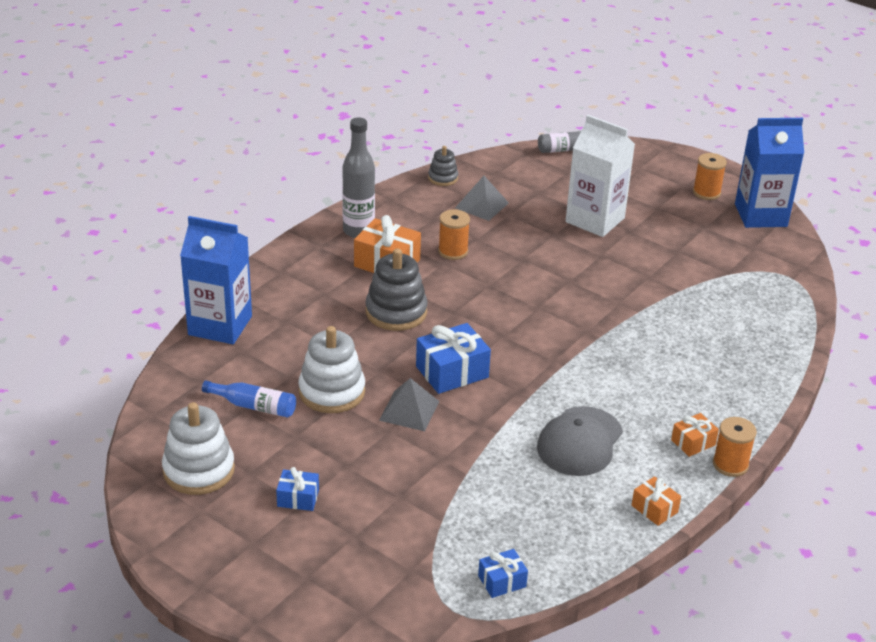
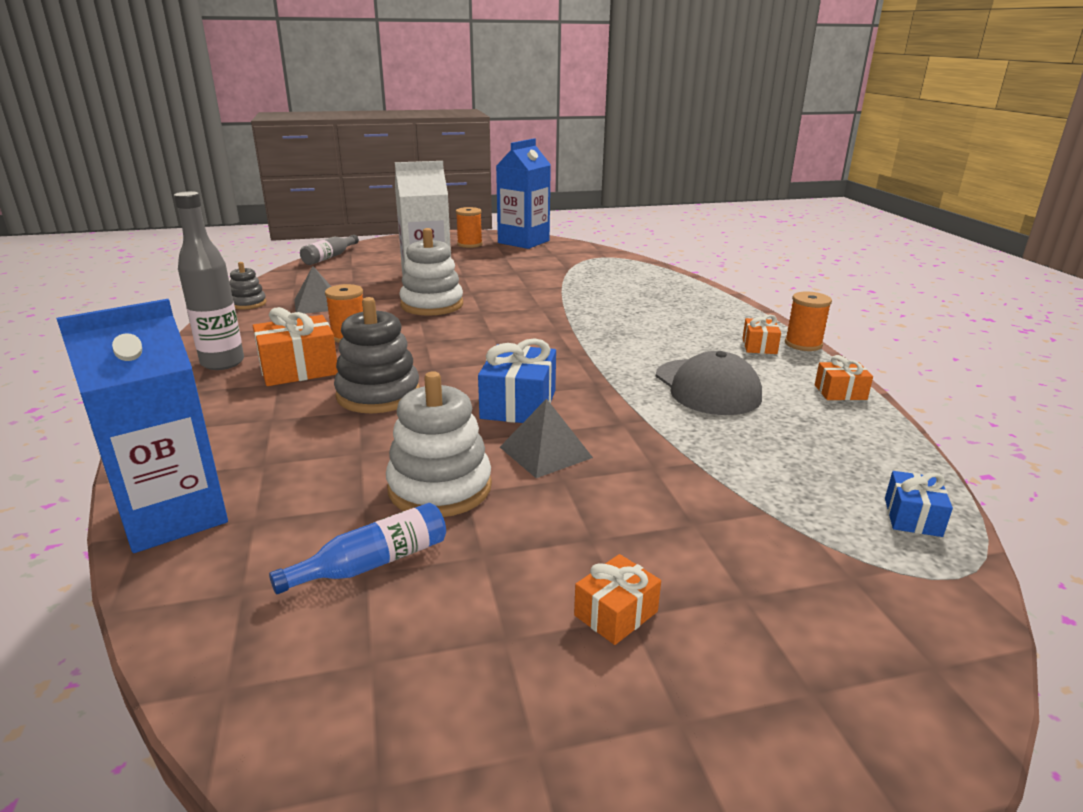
camera: 50 degrees left, 10 degrees down
(199, 470) = (433, 699): white stacking toy -> white stacking toy (432, 305)
(298, 498) = (616, 613): blue gift -> orange gift

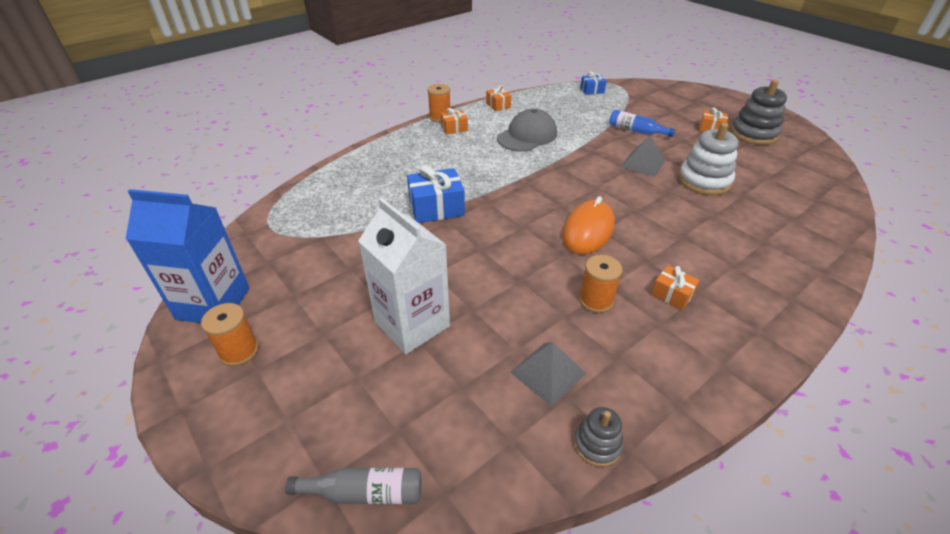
camera: 115 degrees left, 15 degrees up
(173, 516) = (827, 245): blue carton -> none
(222, 363) = (714, 348): grey bottle -> none
(299, 369) = (672, 294): orange gift -> orange gift, size x0.57
(373, 563) = (762, 178): blue bottle -> blue bottle (636, 131)
(378, 394) = (657, 237): grey stacking toy -> grey stacking toy (753, 134)
(432, 305) = (485, 285): white stacking toy -> none
(443, 362) = (588, 231): none -> orange mouse
(518, 404) = (608, 184): blue gift -> blue gift (436, 208)

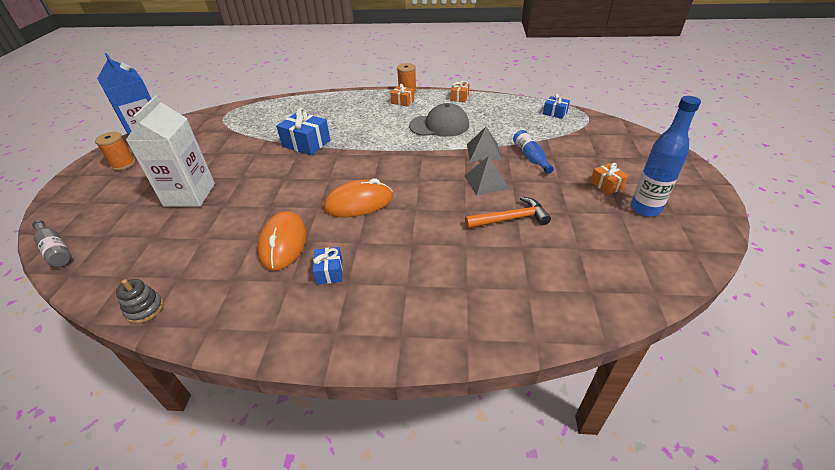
camera: 45 degrees right, 0 degrees up
(547, 372) = (192, 260): grey pyramid -> grey pyramid (483, 151)
(596, 300) = (283, 243): orange spool -> orange mouse
(672, 294) = (329, 272): orange gift -> blue gift
(704, 181) = (511, 219): white stacking toy -> orange hammer
(753, 134) = (645, 209): grey stacking toy -> blue bottle

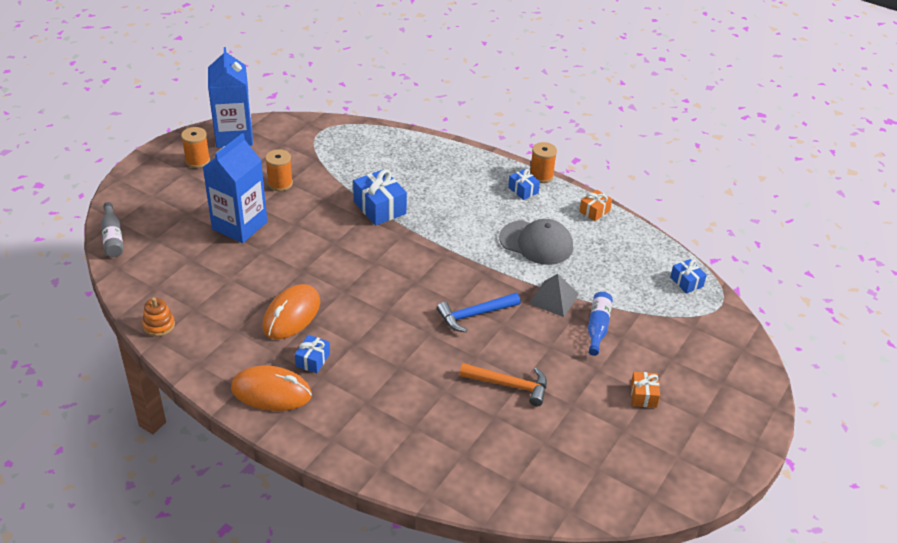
camera: 25 degrees right, 0 degrees up
(145, 309) = (159, 325): grey stacking toy -> orange stacking toy
(190, 195) = (239, 225): white carton -> blue carton
(210, 155) = (280, 184): none -> orange spool
(359, 203) = (383, 303): orange mouse -> orange mouse (271, 392)
(402, 101) = (523, 190): orange gift -> blue gift
(438, 183) = (474, 315): none -> blue hammer
(486, 182) = (523, 335): grey pyramid -> none
(645, 209) = (654, 437): blue bottle -> none

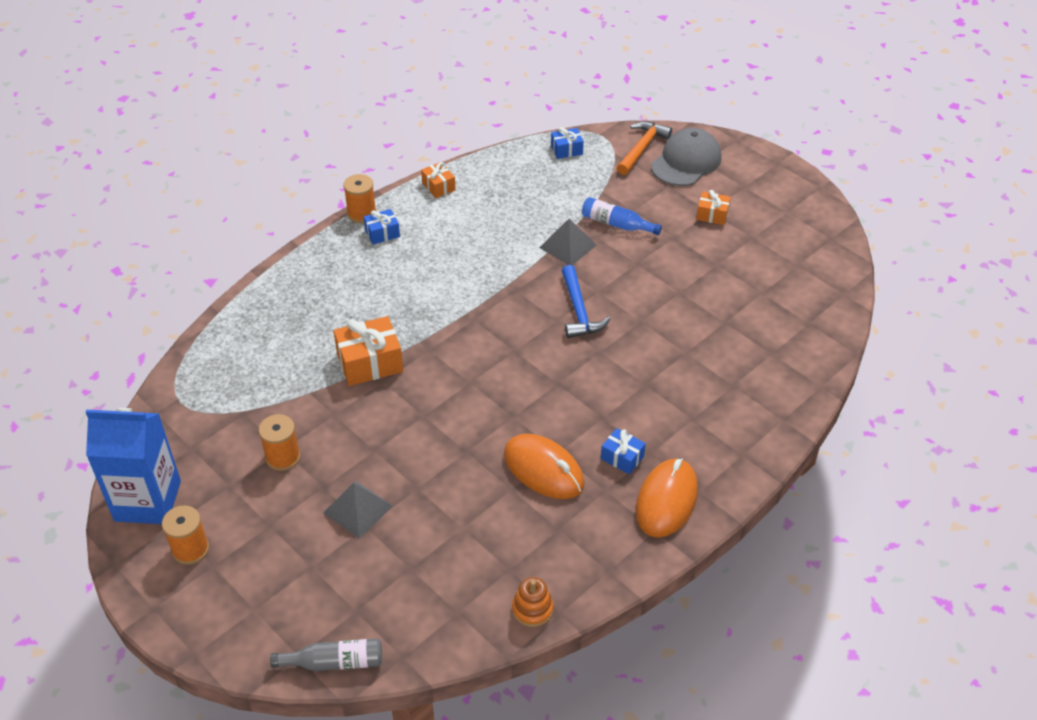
camera: 75 degrees left, 5 degrees up
(239, 225) = (357, 509): blue carton -> grey pyramid
(379, 207) = (370, 363): blue gift -> orange gift
(510, 385) = (685, 303): orange hammer -> orange hammer (642, 148)
(536, 243) = (477, 241): grey cap -> grey cap (686, 161)

